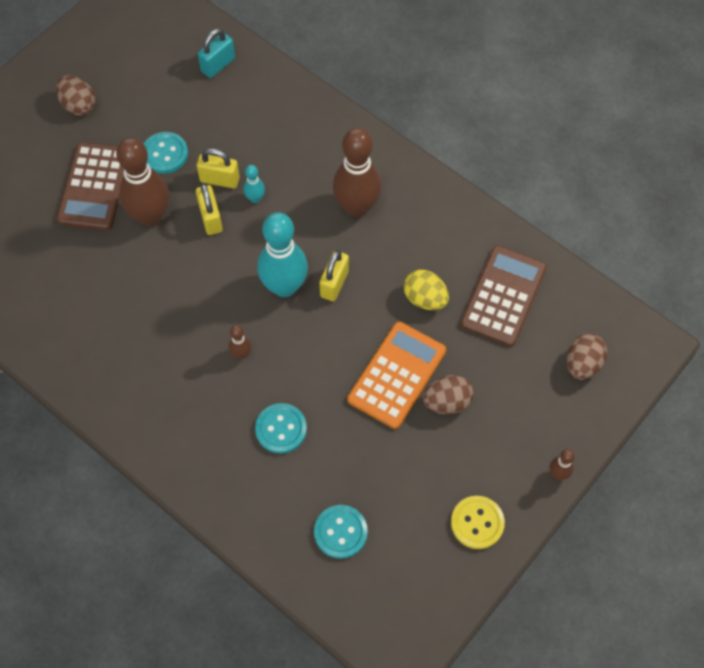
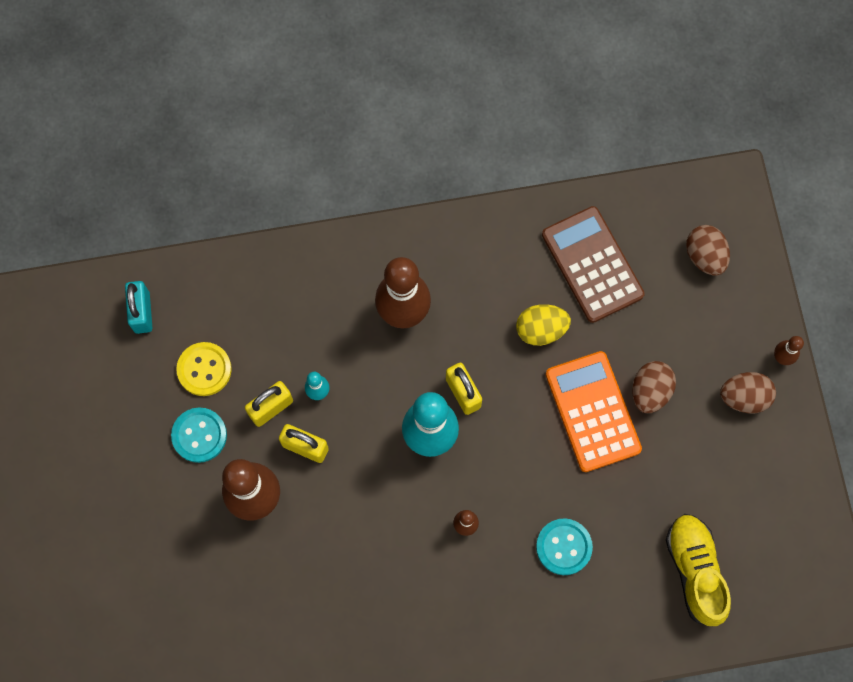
camera: 50 degrees left, 10 degrees up
(78, 105) = (72, 474): brown egg -> brown egg (744, 397)
(95, 187) = (179, 526): brown calculator -> none
(340, 532) = (694, 571): turquoise button -> yellow shoe
(477, 523) = (772, 455): yellow button -> yellow button (204, 369)

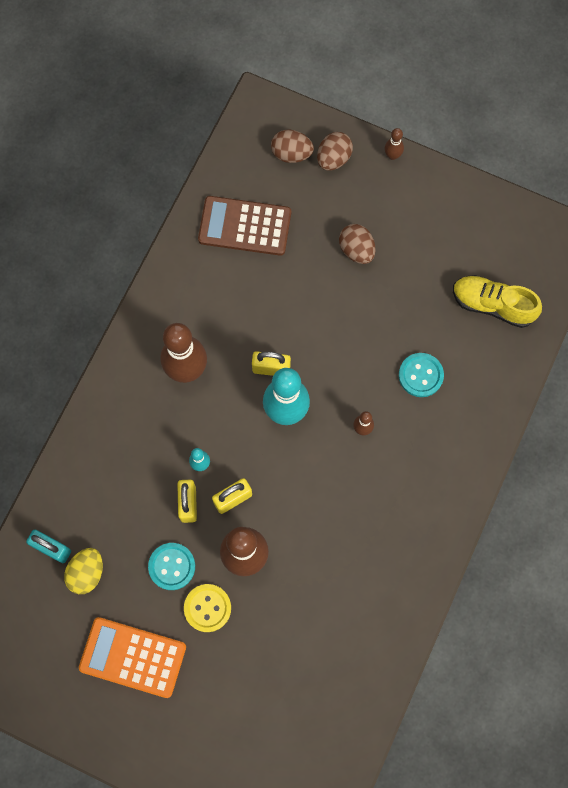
camera: 55 degrees left, 0 degrees up
(204, 369) = (127, 532): yellow button -> yellow button (207, 608)
(541, 330) = (265, 289): yellow egg -> yellow egg (87, 573)
(592, 411) = (344, 295): orange calculator -> orange calculator (133, 657)
(744, 397) = (401, 196): brown egg -> brown egg (333, 159)

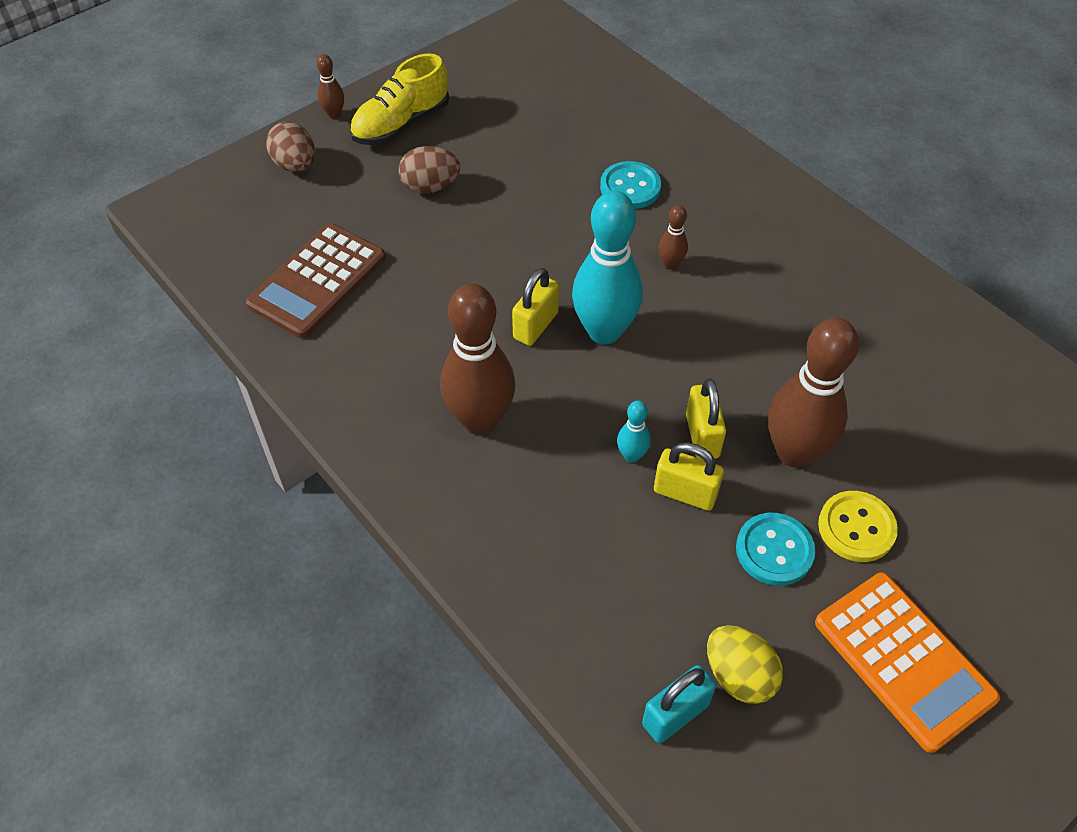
camera: 65 degrees left, 20 degrees down
(133, 657) = (904, 660): orange calculator -> orange calculator turned 75 degrees counterclockwise
(291, 154) = (256, 201): brown egg -> none
(492, 305) = (579, 99): yellow shoe -> yellow shoe (401, 124)

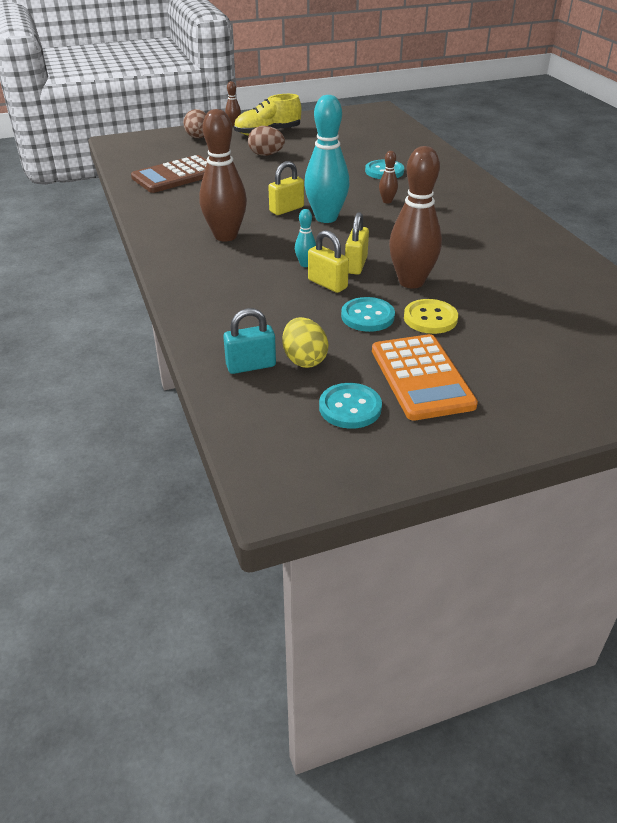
camera: 20 degrees right, 15 degrees down
(846, 756) = (350, 408): none -> turquoise button

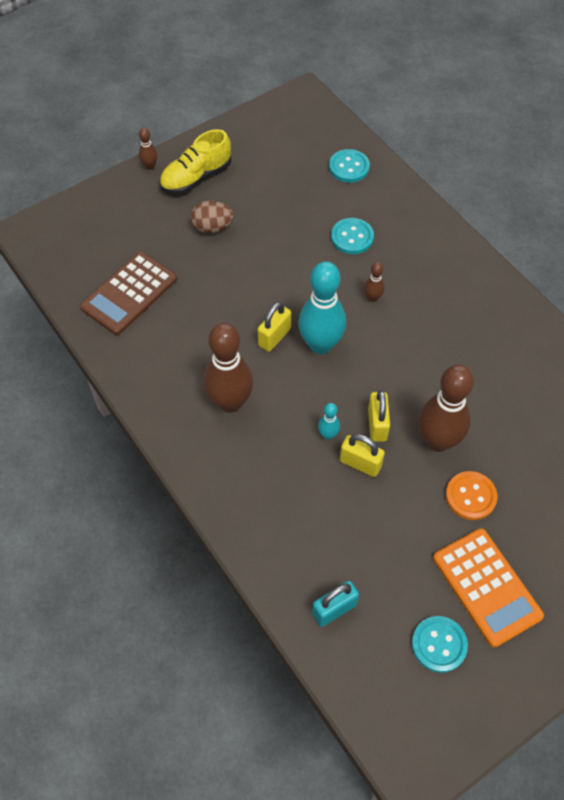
camera: 15 degrees left, 20 degrees up
(198, 137) = (120, 204): brown egg -> none
(304, 360) = (378, 588): yellow egg -> none
(367, 316) = (414, 507): turquoise button -> turquoise button (349, 167)
(430, 318) = (470, 496): yellow button -> orange button

